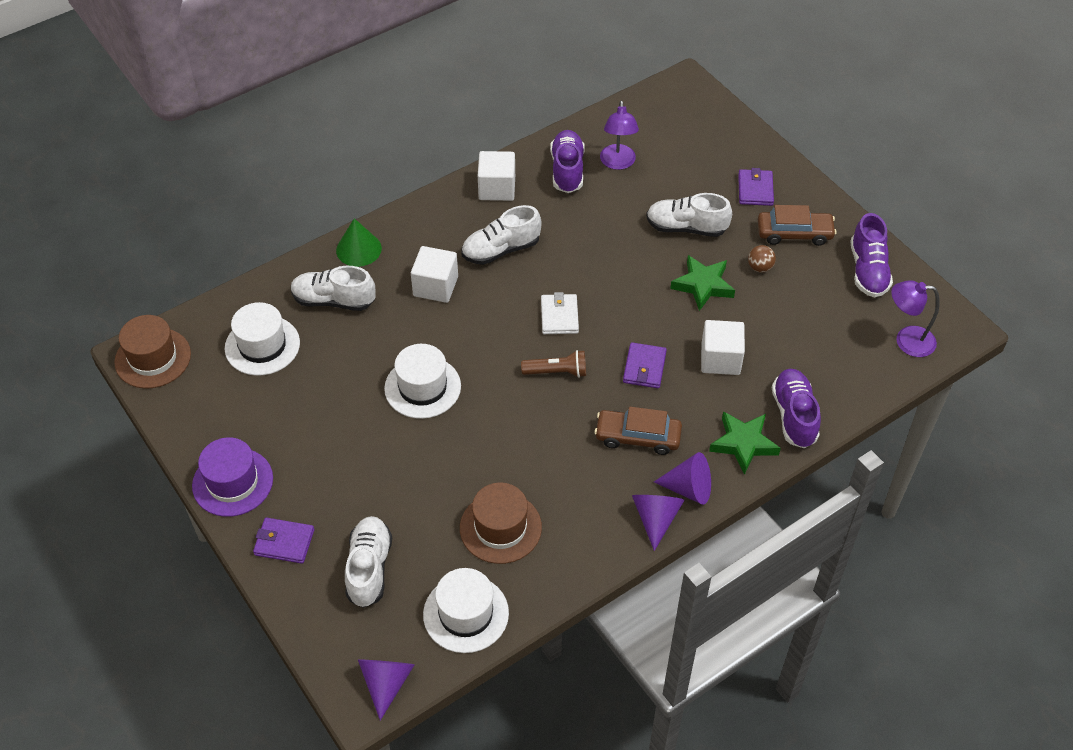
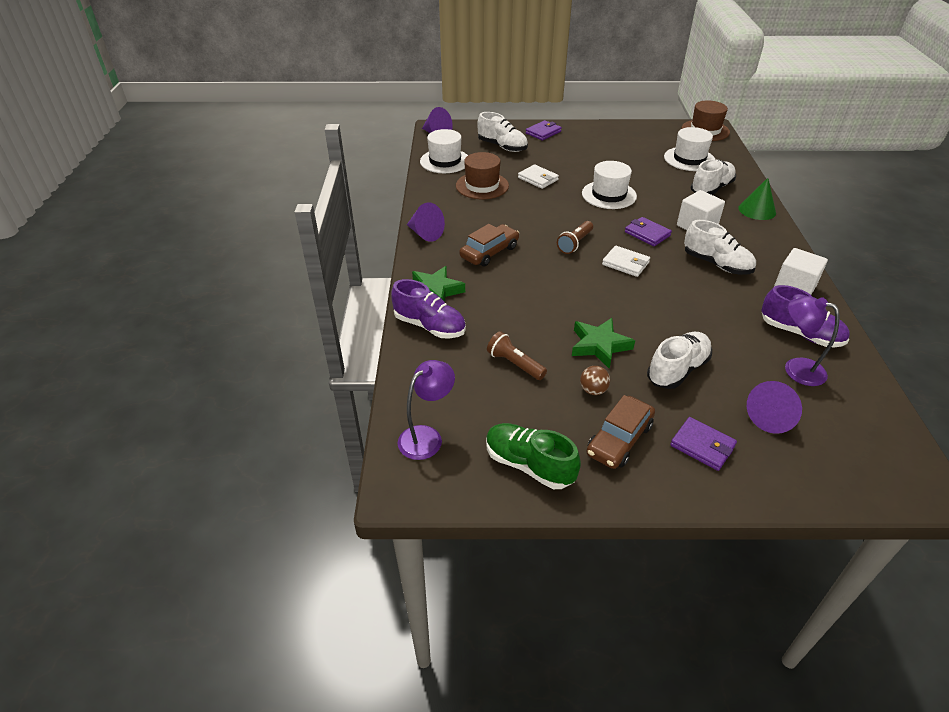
camera: 125 degrees right, 10 degrees down
(232, 482) = (595, 130): purple hat -> none
(435, 477) = (538, 179): none -> white wallet
(501, 250) = (716, 264): white shoe -> white shoe turned 120 degrees clockwise
(644, 367) = (543, 279): purple wallet -> purple wallet (647, 234)
(689, 489) = (430, 254): purple cone -> purple cone (771, 417)
(720, 359) = (516, 317): white cube -> none
(780, 329) = (514, 364): none -> brown flashlight
(868, 270) = (529, 465): purple shoe -> green shoe

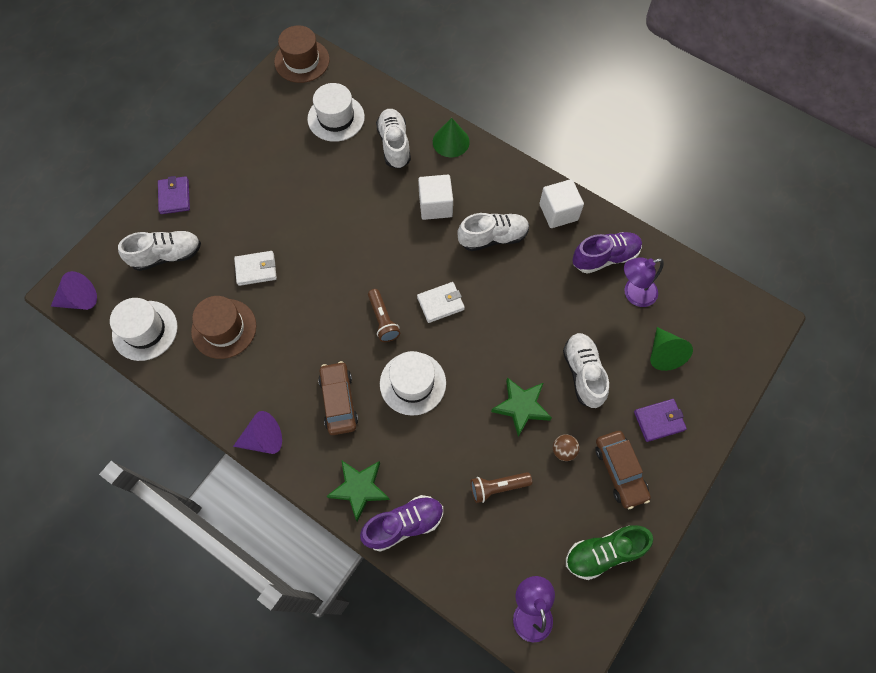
camera: 55 degrees left, 25 degrees up
(609, 195) = (334, 232): white hat -> white hat (413, 383)
(647, 234) = (415, 252): purple wallet -> none
(771, 417) = (663, 354): purple cone -> green cone

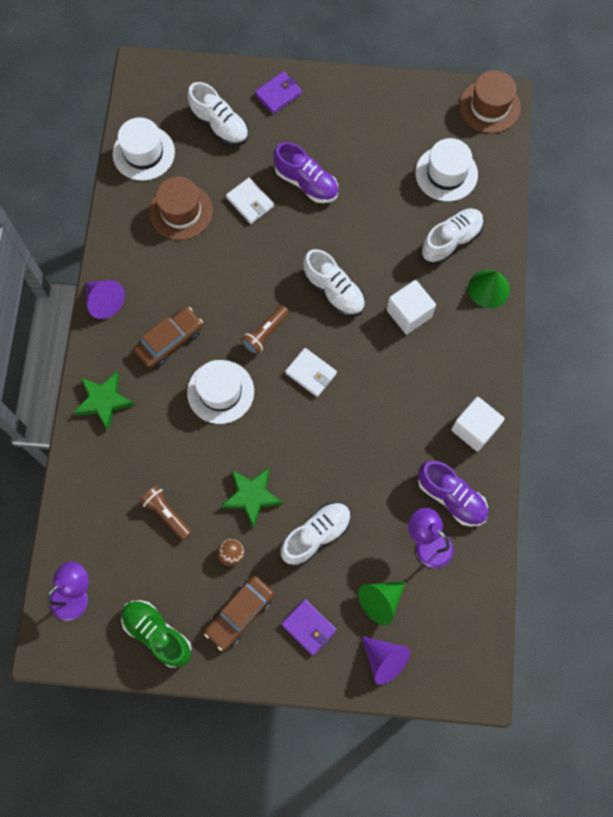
camera: 60 degrees right, 5 degrees up
(79, 300) = (141, 87): purple cone -> purple cone (384, 660)
(404, 524) = (93, 454): purple shoe -> purple shoe (306, 183)
(493, 238) = (407, 383): white shoe -> white shoe (334, 291)

